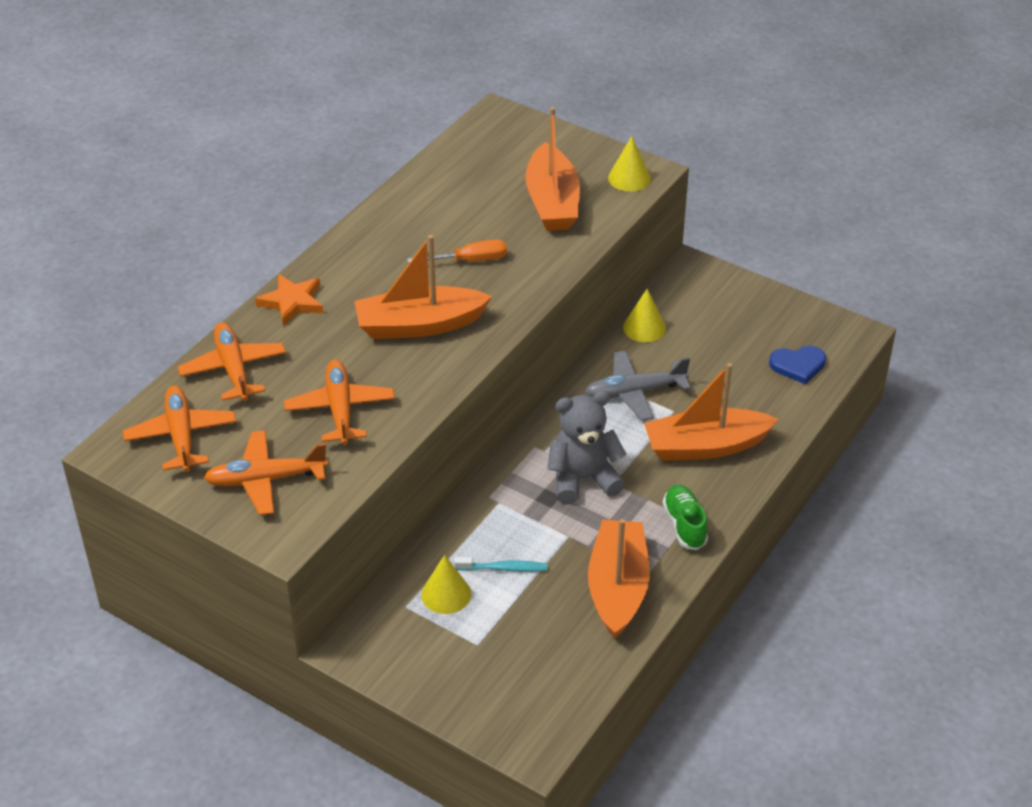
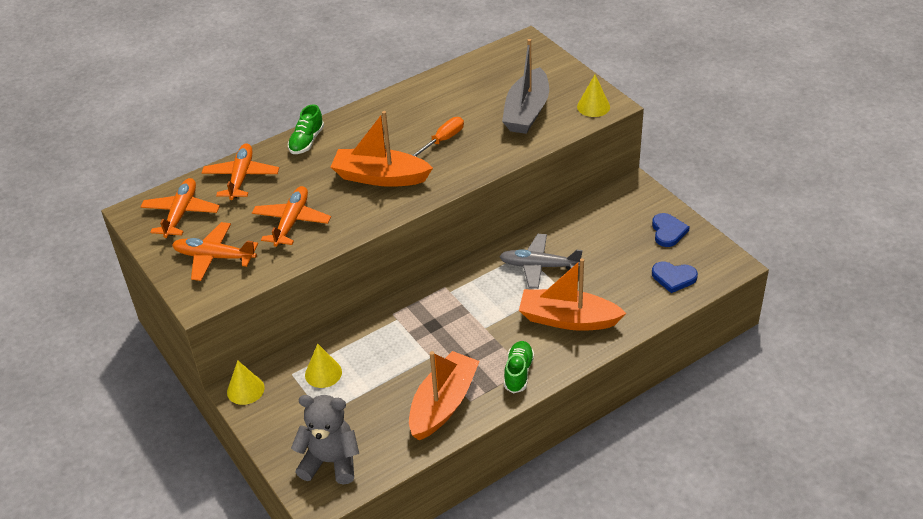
camera: 25 degrees right, 0 degrees up
(292, 302) = (307, 141): orange star -> green shoe
(470, 260) = (443, 140): orange screwdriver -> orange screwdriver turned 60 degrees counterclockwise
(503, 568) = (372, 367): turquoise toothbrush -> none
(552, 202) = (526, 112): orange boat -> grey boat
(583, 479) = (465, 319): grey teddy bear -> grey teddy bear (330, 461)
(644, 327) = (574, 221): yellow cone -> yellow cone (245, 390)
(761, 313) = (668, 231): none -> blue heart

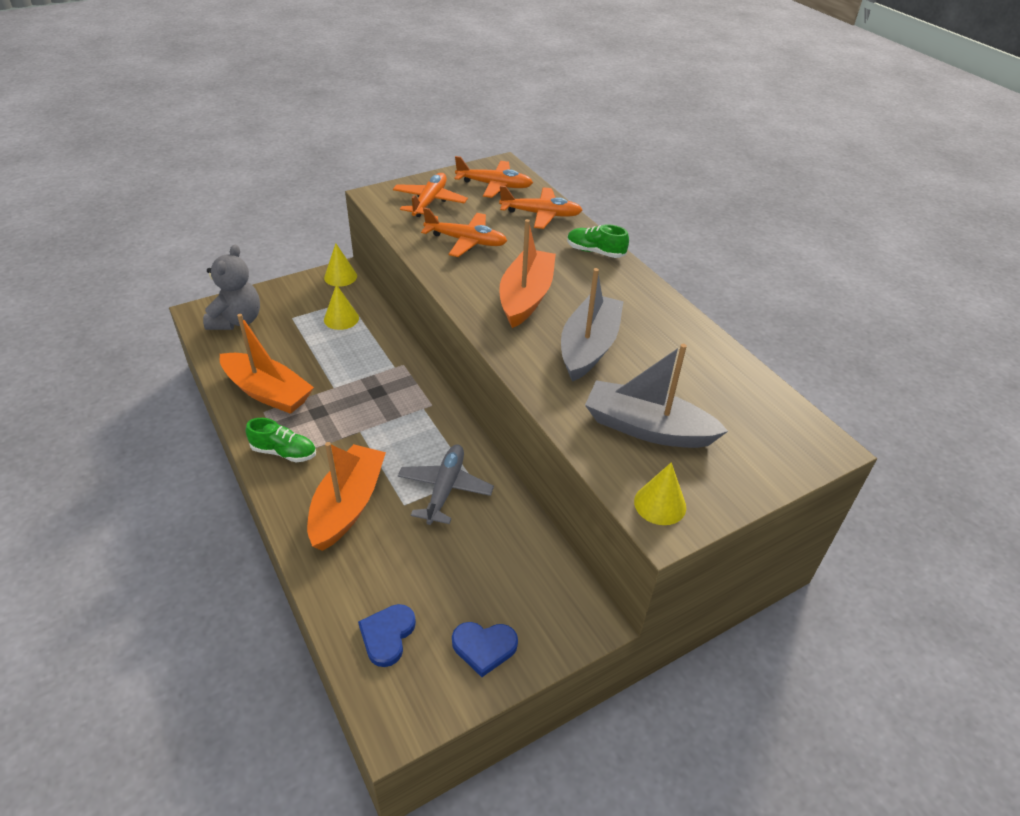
camera: 90 degrees right, 0 degrees up
(443, 140) = (589, 347): orange screwdriver -> grey boat

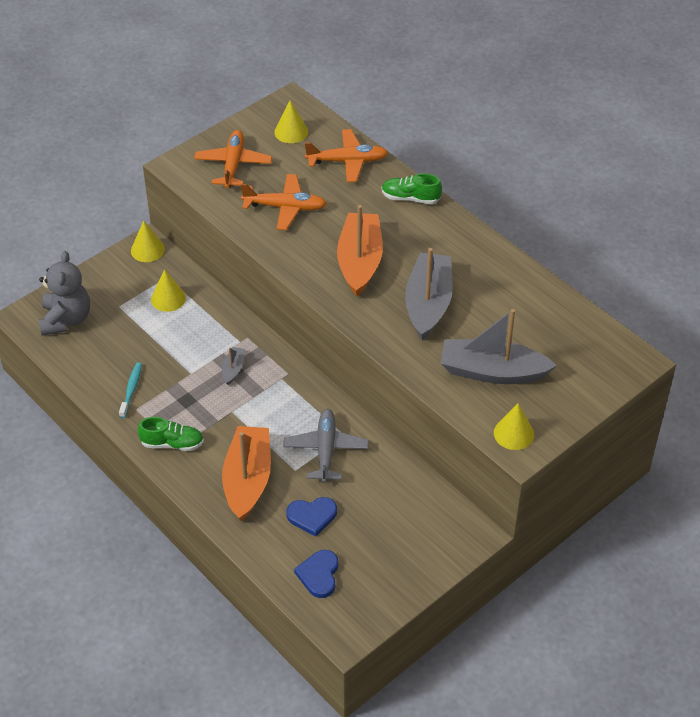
camera: 10 degrees left, 5 degrees up
(268, 392) = (131, 389): orange boat -> turquoise toothbrush
(378, 391) = (233, 369): none -> grey boat
(484, 647) = (396, 569): blue heart -> blue heart (312, 516)
(494, 185) = (291, 132): orange plane -> yellow cone

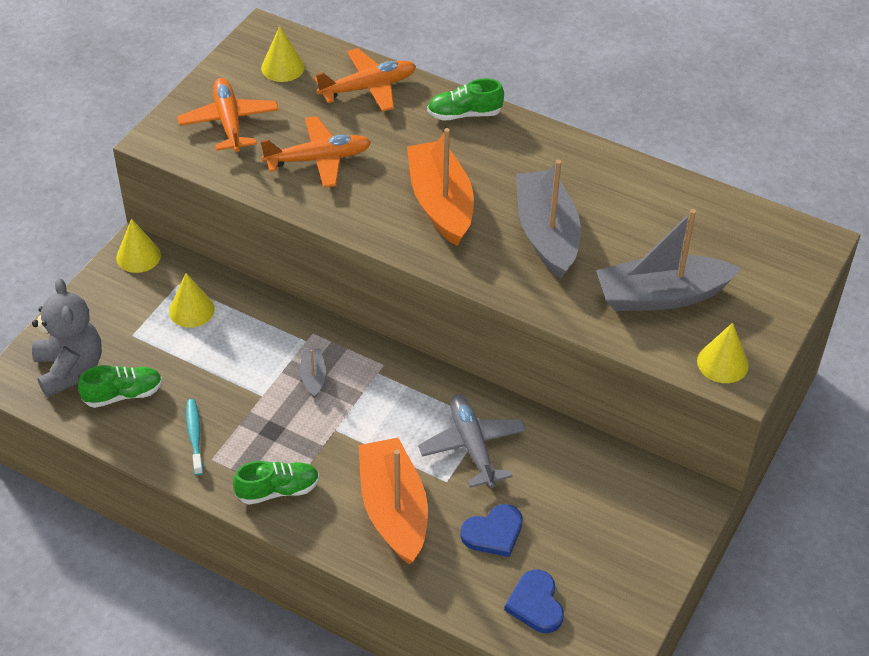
camera: 20 degrees left, 0 degrees up
(95, 347) = (123, 394): none -> green shoe

